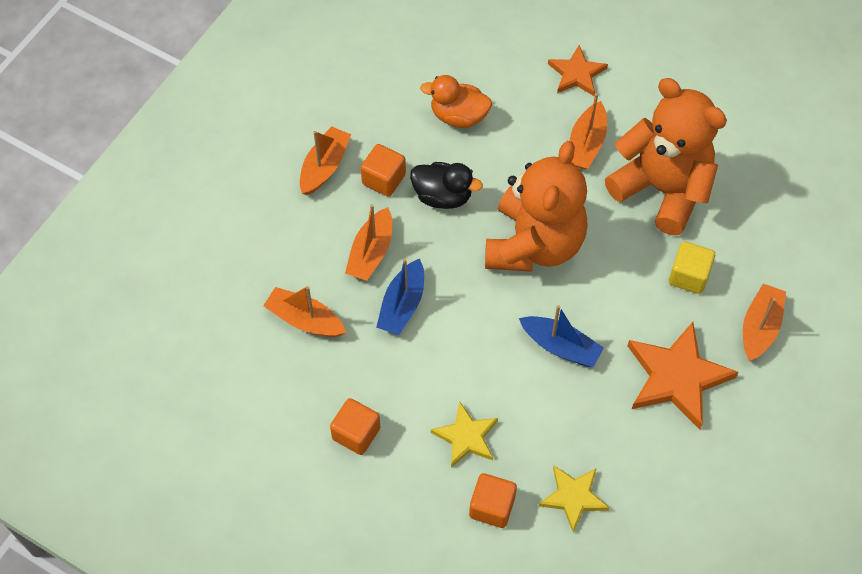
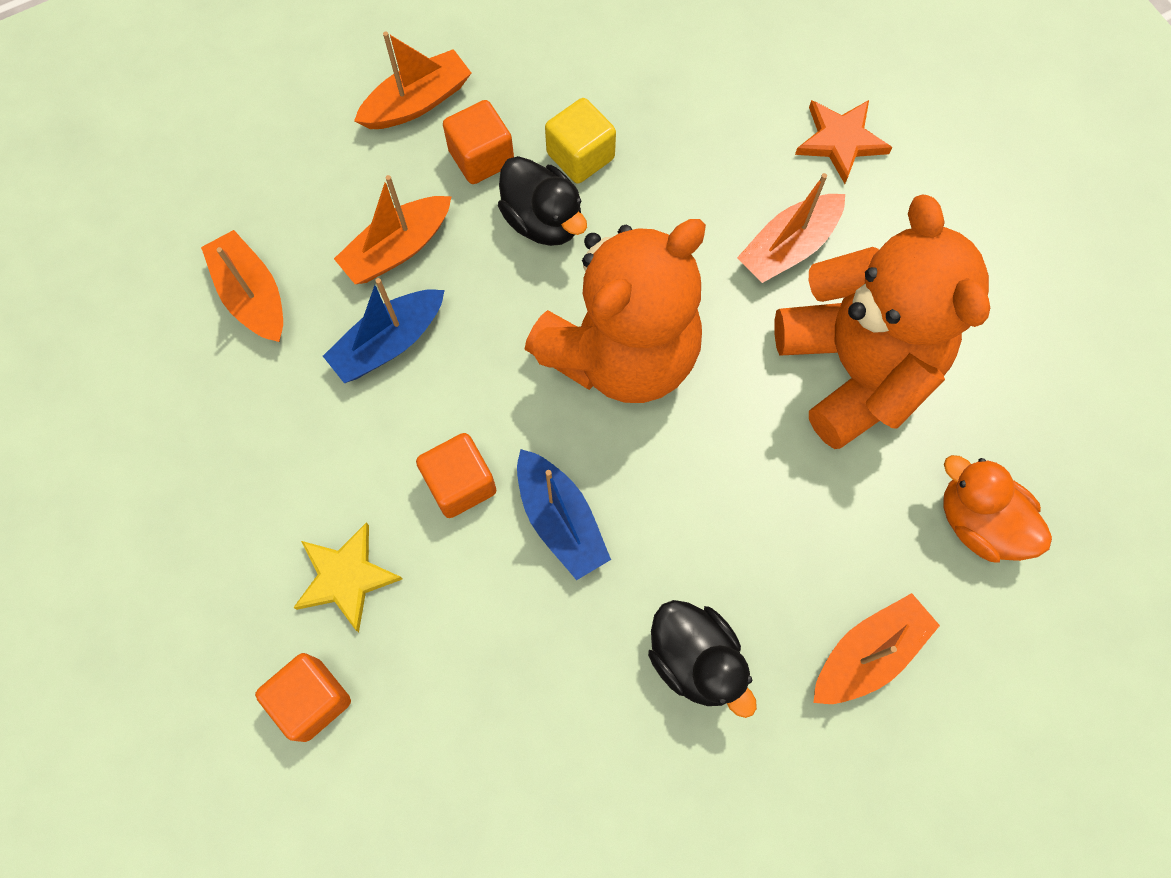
camera: 30 degrees right, 10 degrees up
(356, 433) = (209, 488): orange cube -> orange cube (460, 484)
(458, 116) = (638, 120): orange duck -> orange duck (979, 522)
(573, 497) = (431, 754): yellow star -> none
(677, 377) = (695, 660): orange star -> black duck
(689, 276) = (811, 517): yellow cube -> yellow cube (580, 156)

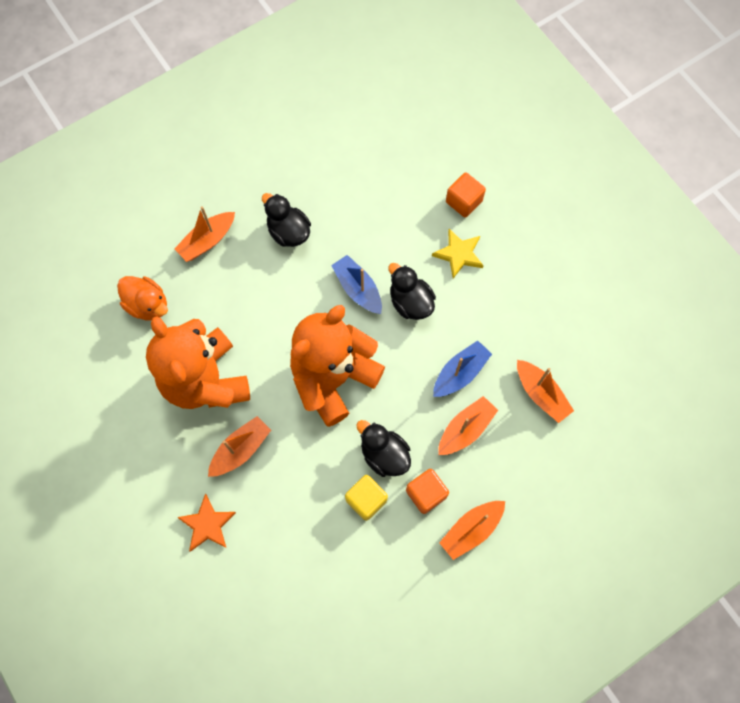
camera: 175 degrees right, 0 degrees up
(460, 484) = (410, 302): orange cube -> black duck

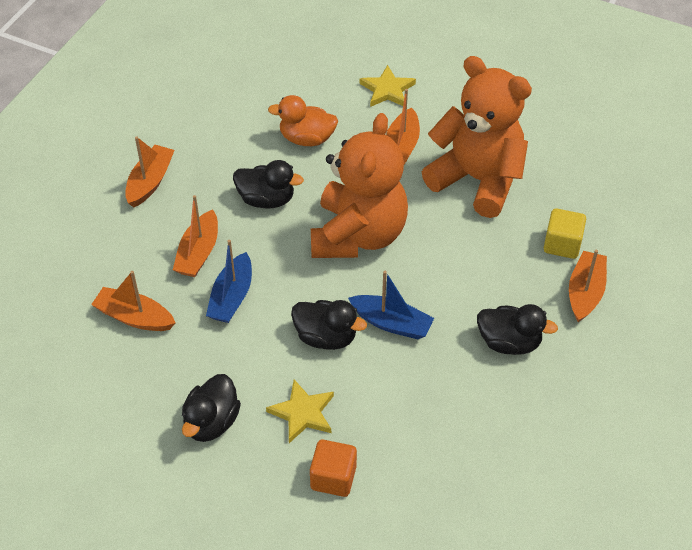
camera: 150 degrees right, 20 degrees down
(148, 305) = (587, 211): orange duck -> orange duck (307, 139)
(207, 524) = (387, 90): orange star -> yellow star
(366, 500) = (261, 162): yellow cube -> yellow cube (562, 244)
(426, 493) = (208, 189): orange cube -> none
(523, 279) = (211, 422): none -> black duck

